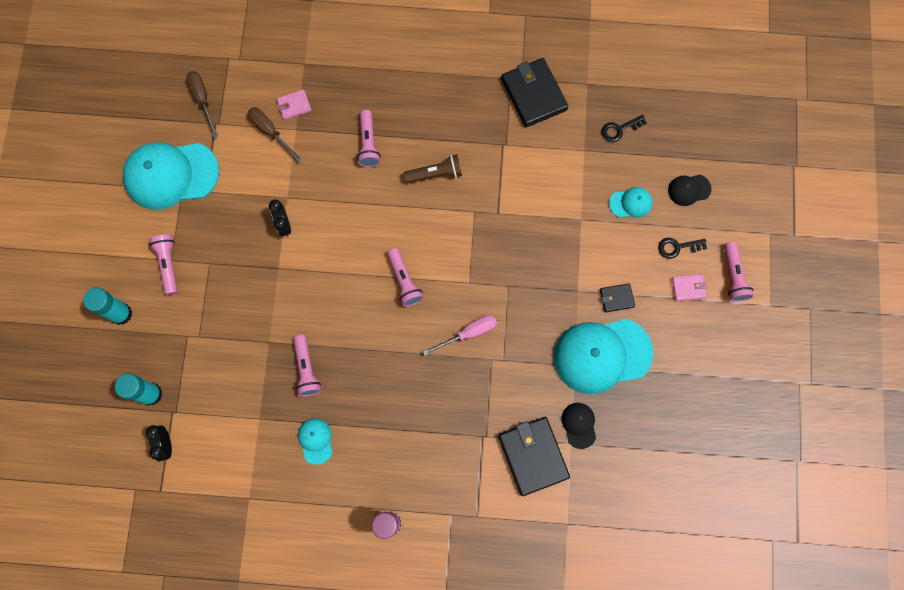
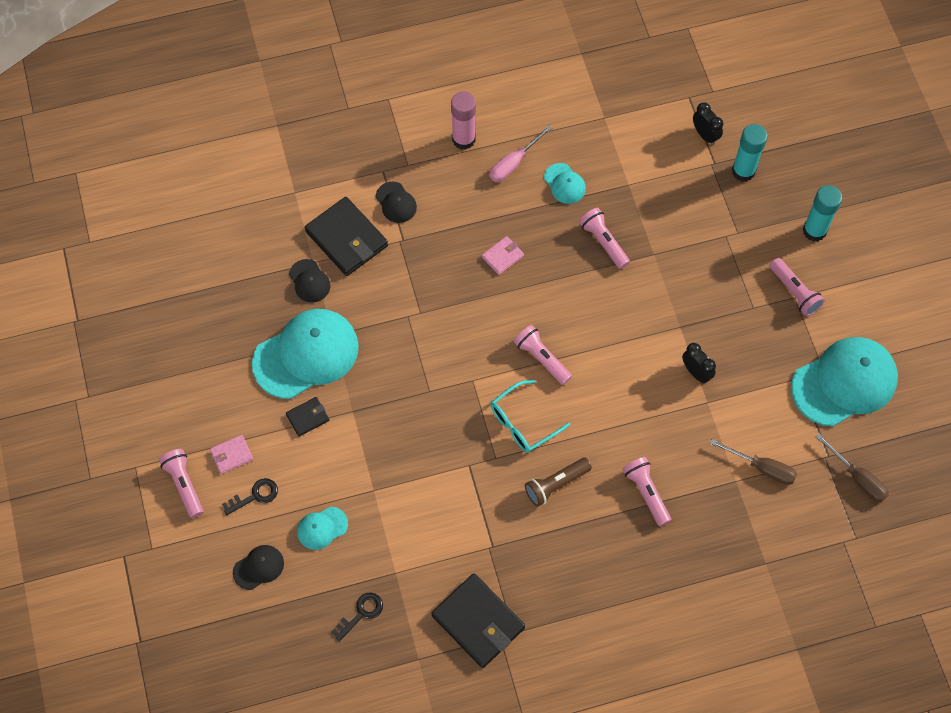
camera: 160 degrees right, 10 degrees down
(294, 105) = (751, 508): pink wallet -> pink wallet (502, 256)
(441, 232) = (523, 422): none -> turquoise glasses
(468, 333) = (453, 329): pink screwdriver -> pink screwdriver (513, 163)
(476, 477) = (396, 202): none -> black cap

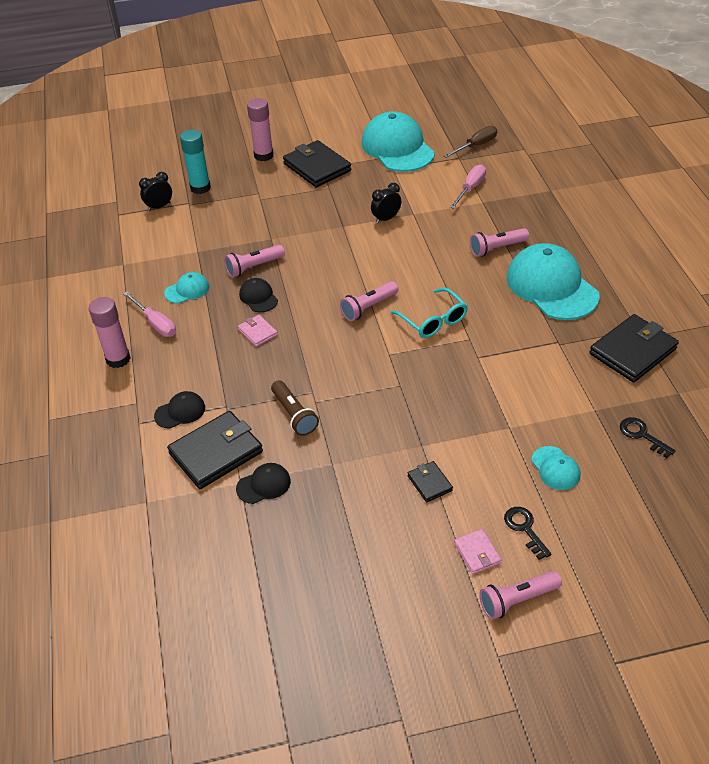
camera: 85 degrees left, 20 degrees down
(258, 567) = (607, 523): black cap -> black cap (258, 297)
(306, 354) = (354, 486): turquoise cap -> turquoise cap (551, 286)
(556, 484) = (493, 300): brown flashlight -> brown flashlight (294, 415)
(762, 468) = (470, 188): brown screwdriver -> pink screwdriver
(794, 292) = (317, 167): pink flashlight -> black wallet
(814, 231) = (263, 155): turquoise glue stick -> pink glue stick

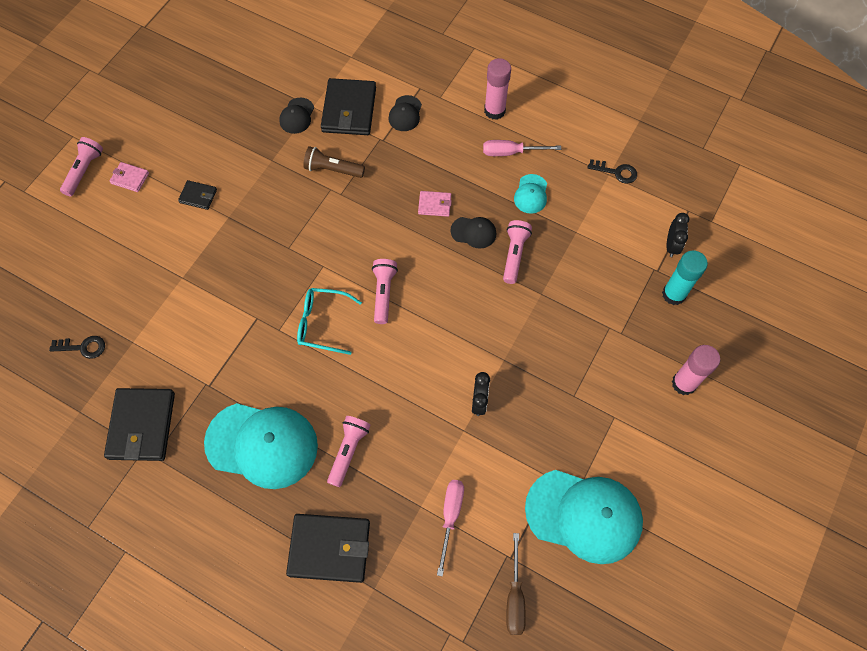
camera: 130 degrees right, 20 degrees up
(317, 167) = (618, 413): black wallet -> black wallet (329, 548)
(470, 188) = (450, 516): pink screwdriver -> pink screwdriver turned 150 degrees counterclockwise
(525, 529) = (113, 215): black key -> black key (616, 172)
(555, 468) = (125, 271): turquoise cap -> none

